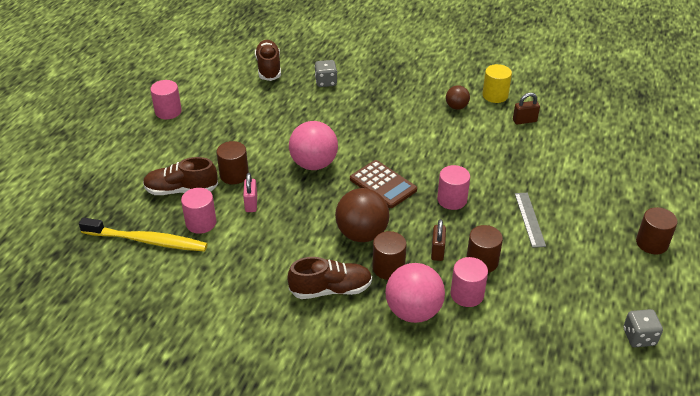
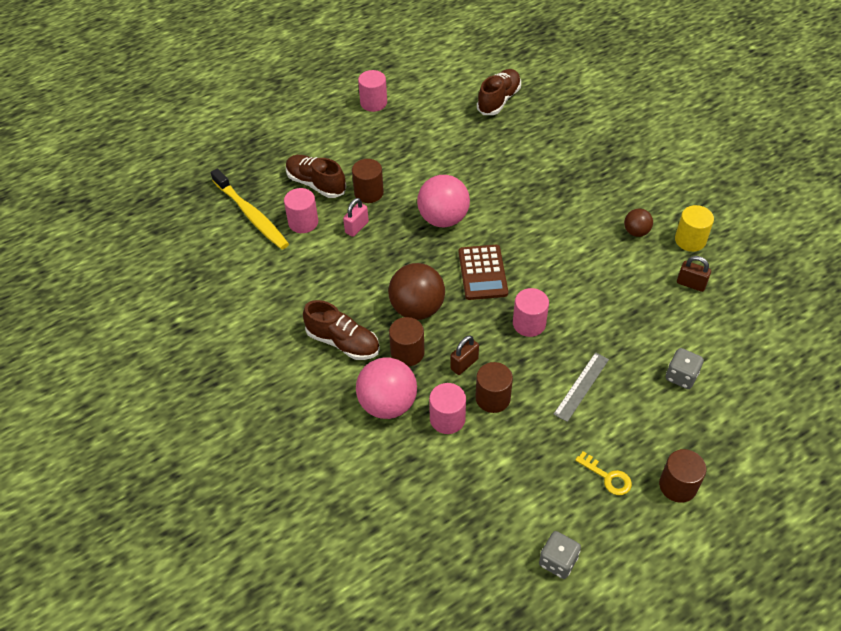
camera: 40 degrees right, 10 degrees up
(326, 82) = (536, 141): grey dice -> grey dice (681, 376)
(608, 264) = (608, 477): none -> yellow key

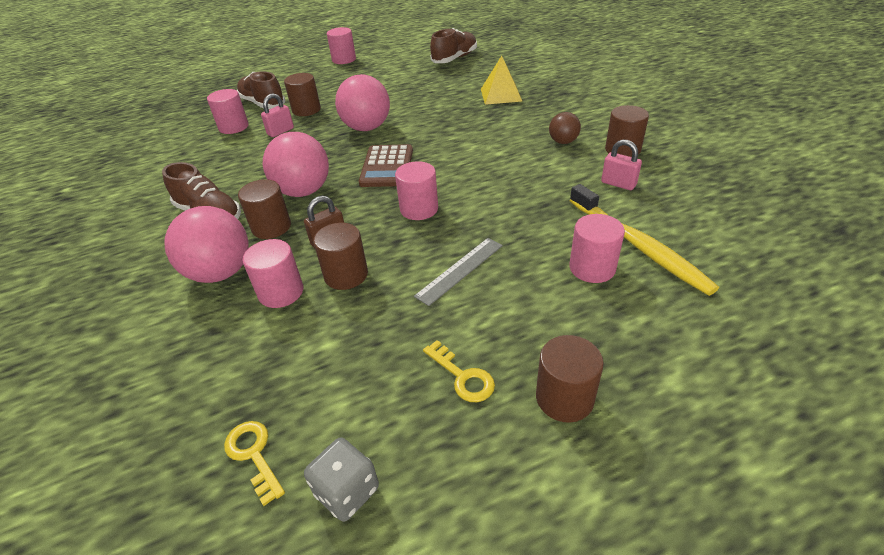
camera: 10 degrees right, 10 degrees down
(251, 215) = (191, 121): yellow toothbrush -> yellow toothbrush (638, 245)
(417, 308) = (303, 191): brown ball -> pink ball
(488, 546) = (253, 454): none -> yellow key
(563, 163) = (501, 95): none -> yellow pyramid
(681, 376) = (592, 268): grey dice -> pink cylinder
(690, 240) = (622, 149): yellow cylinder -> brown cylinder
(691, 284) = (618, 184): brown padlock -> pink padlock

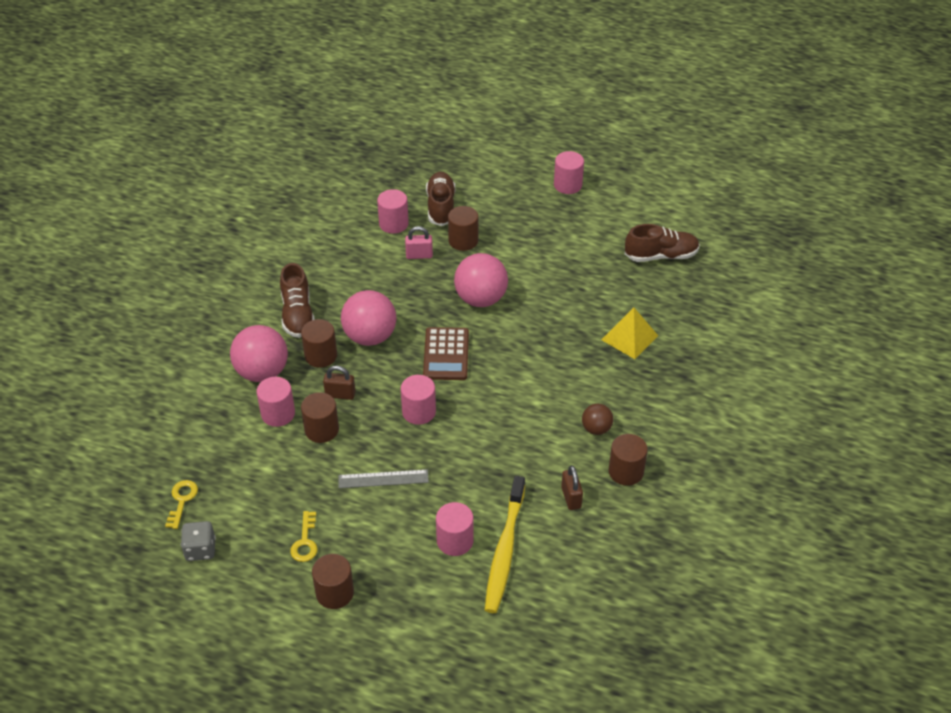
camera: 40 degrees right, 5 degrees up
(387, 166) = (446, 354): brown calculator -> brown calculator turned 45 degrees counterclockwise
(618, 184) = (571, 497): pink padlock -> brown padlock

